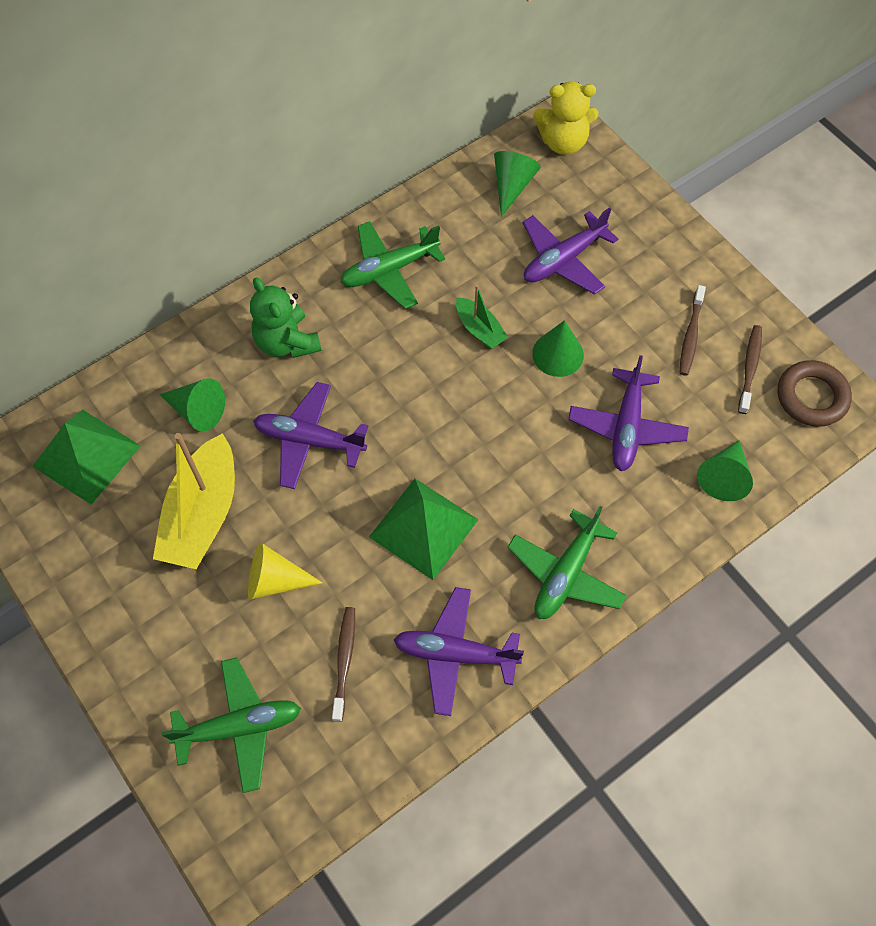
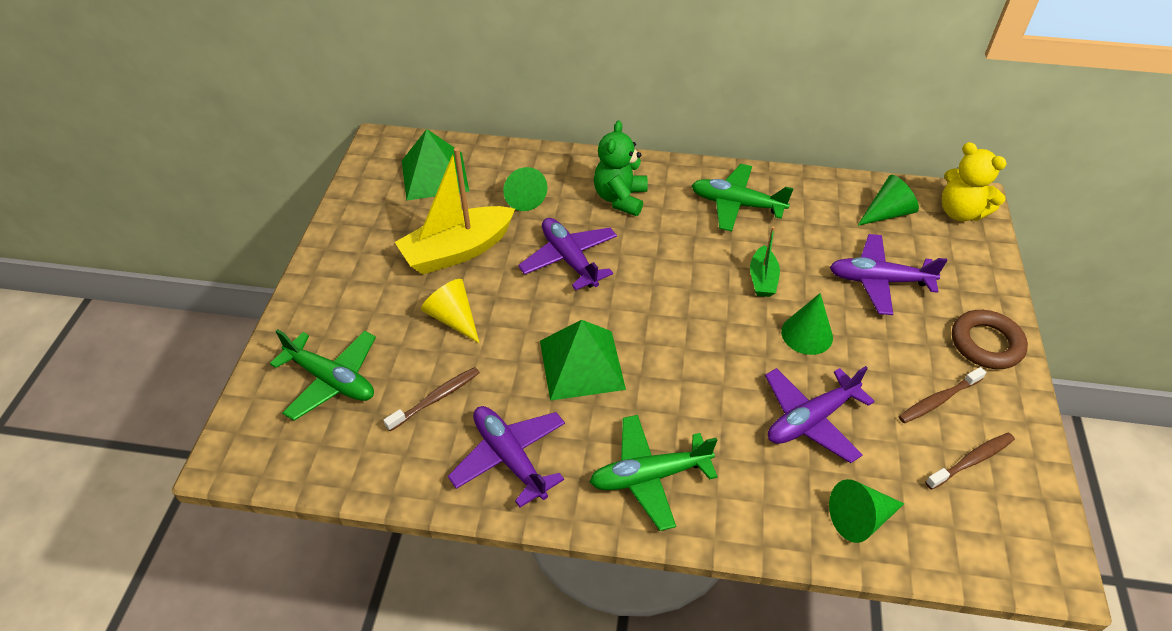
camera: 45 degrees right, 15 degrees down
(811, 397) = (1013, 526): brown ring -> brown ring (986, 343)

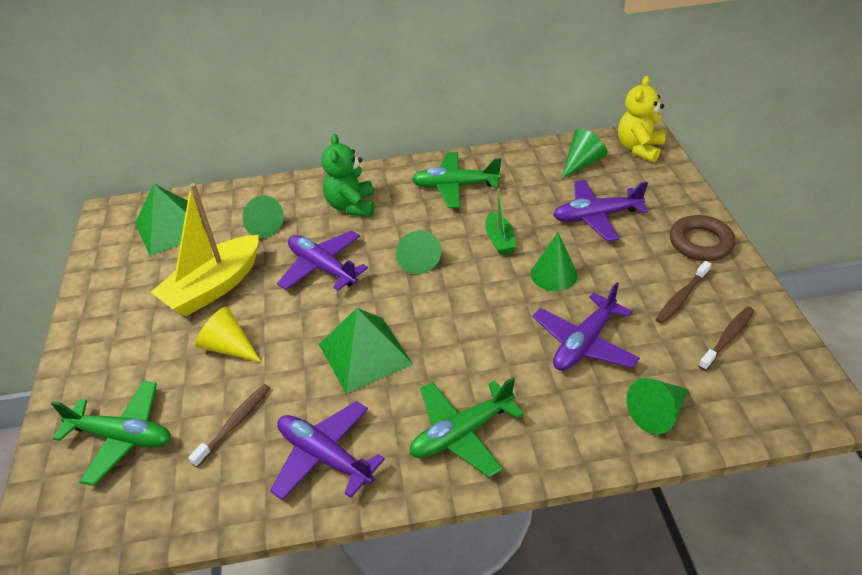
camera: 15 degrees left, 5 degrees down
(668, 276) = (417, 259): none -> green cone
(960, 212) = (639, 148): yellow teddy bear -> yellow teddy bear turned 90 degrees clockwise

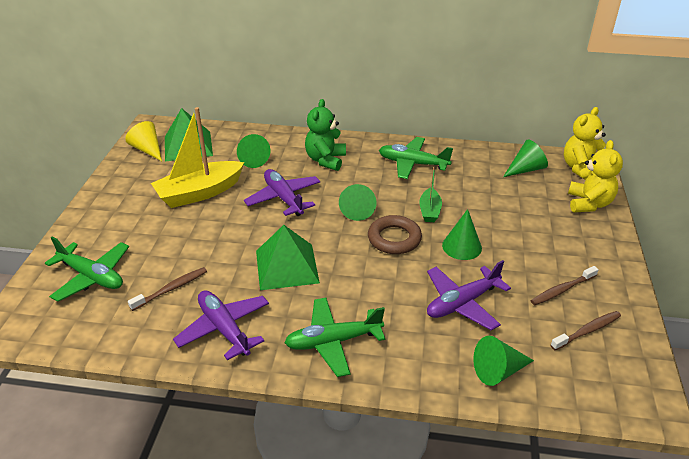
camera: 15 degrees right, 5 degrees down
(229, 347) = (191, 236): yellow cone -> yellow cone (148, 150)
(596, 216) = (518, 212): purple plane -> none
(665, 188) = (588, 204): none -> yellow teddy bear
(700, 243) = (599, 253): brown ring -> brown ring (394, 239)

